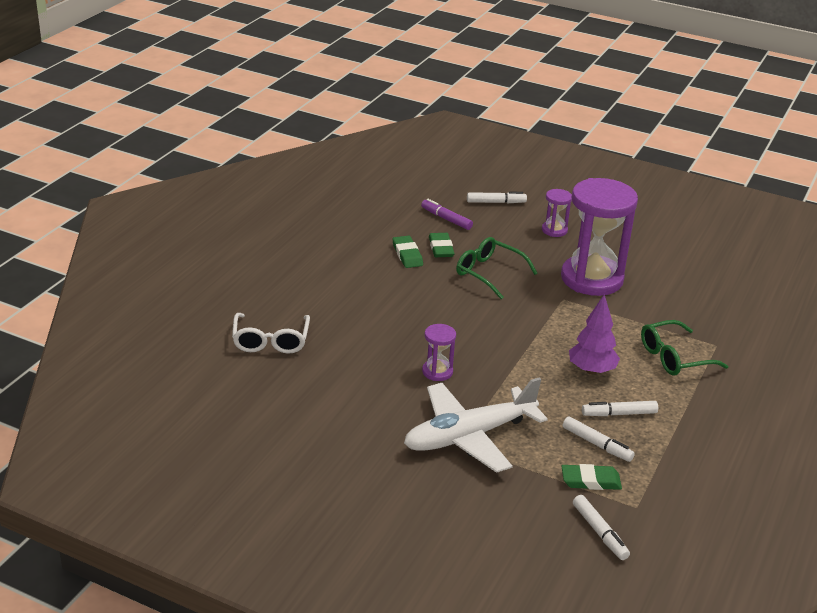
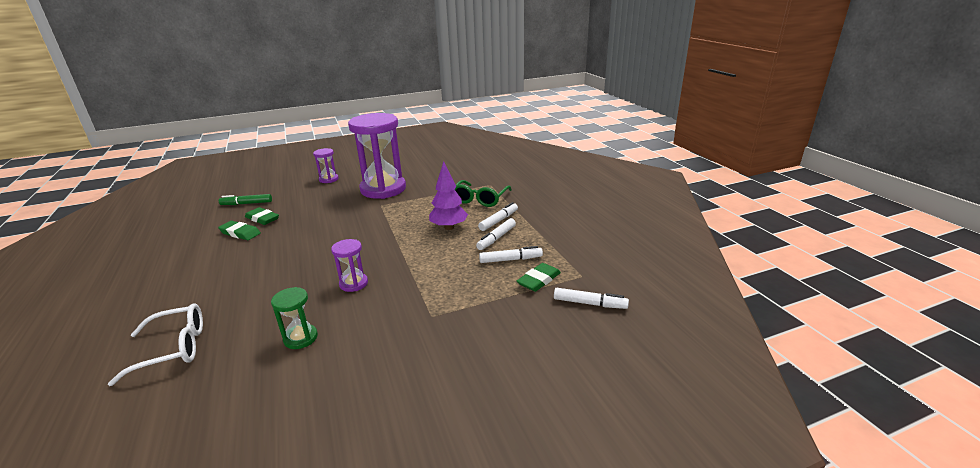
camera: 45 degrees left, 5 degrees down
(270, 341) = (173, 348): white glasses -> white glasses turned 60 degrees counterclockwise
(351, 392) = (300, 338): none -> green hourglass
(446, 219) = (246, 204): purple marker -> green marker
(469, 436) = (431, 307): white plane -> none
(489, 273) = (315, 215): green glasses -> none
(496, 202) = (272, 183): white marker -> white marker (498, 221)

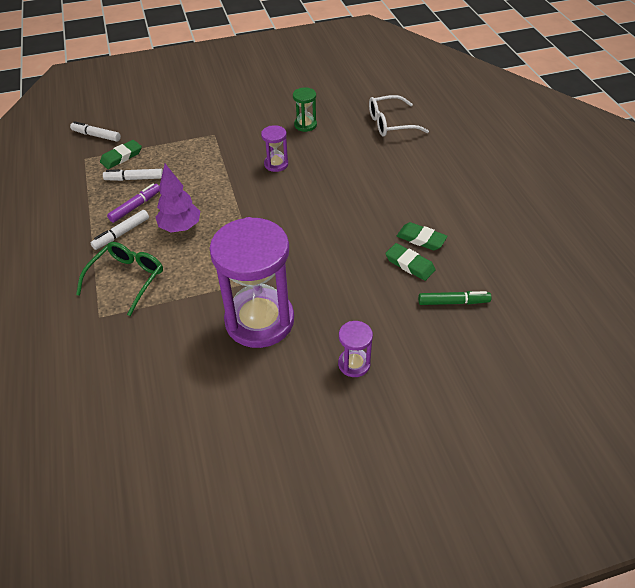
camera: 175 degrees left, 20 degrees up
(496, 238) = (135, 206): white marker -> purple marker

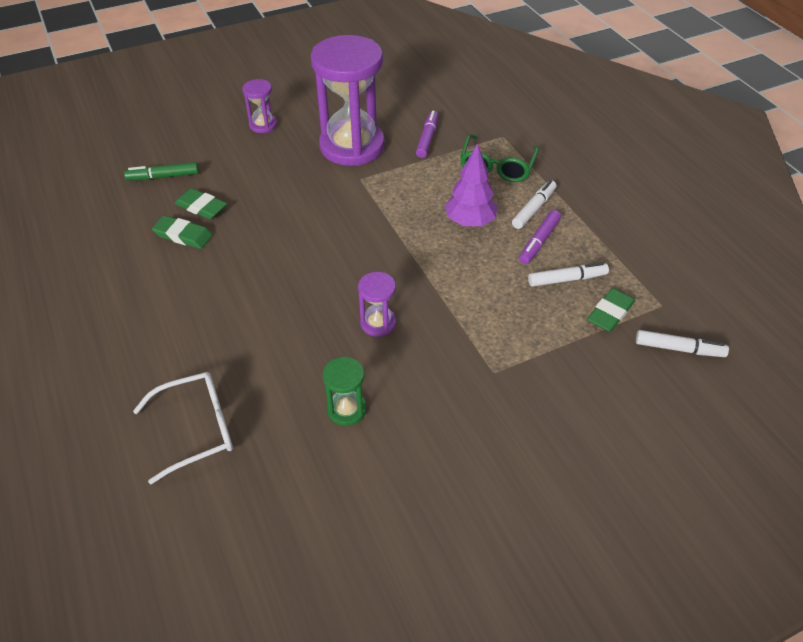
camera: 170 degrees right, 0 degrees up
(178, 322) = (427, 138): none -> purple marker

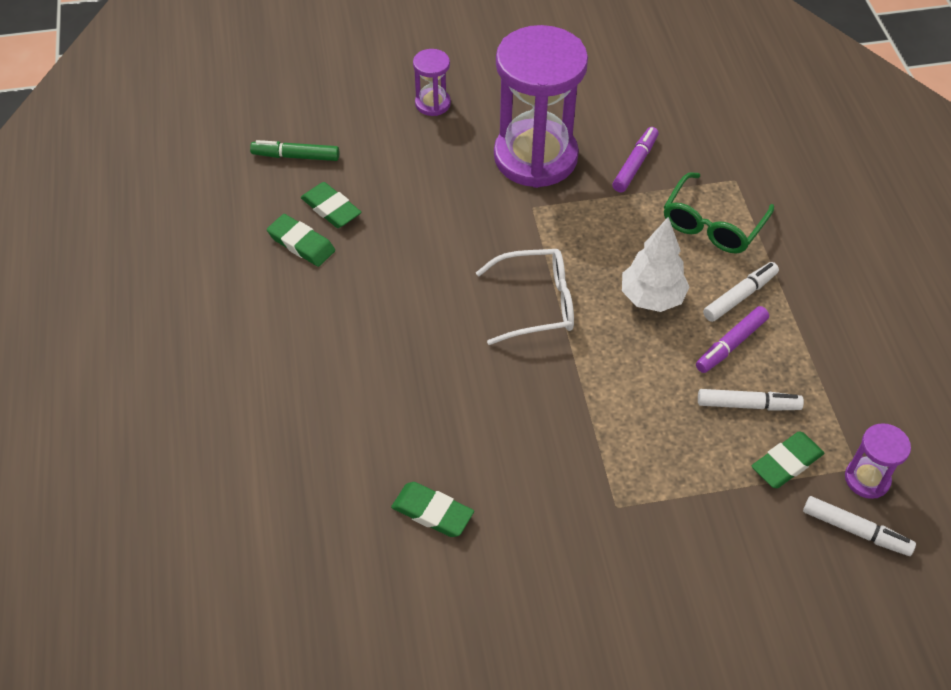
camera: 15 degrees right, 5 degrees up
(197, 429) = (263, 496): white glasses -> white glasses (536, 303)
(346, 409) = (432, 512): green hourglass -> green eraser
(378, 323) = (498, 411): purple hourglass -> purple hourglass (867, 479)
(470, 222) = (651, 298): purple tree -> white tree

